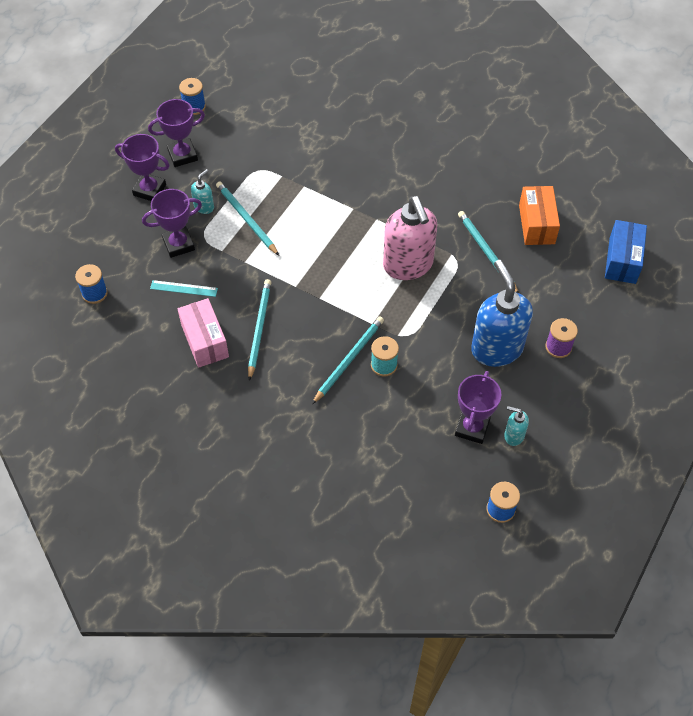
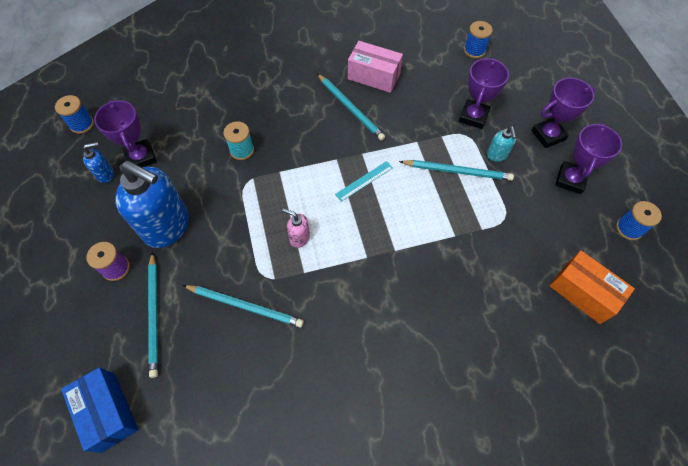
camera: 135 degrees right, 5 degrees up
(184, 288) = (429, 94): turquoise ruler -> turquoise ruler (364, 181)
(349, 360) = (269, 135): turquoise pencil -> turquoise pencil (154, 315)
(408, 265) = (299, 238): pink soap dispenser -> pink soap dispenser, size x0.44
(513, 435) = (105, 174): turquoise soap dispenser -> blue soap dispenser
(536, 224) = (223, 380): orange box -> orange box (582, 293)

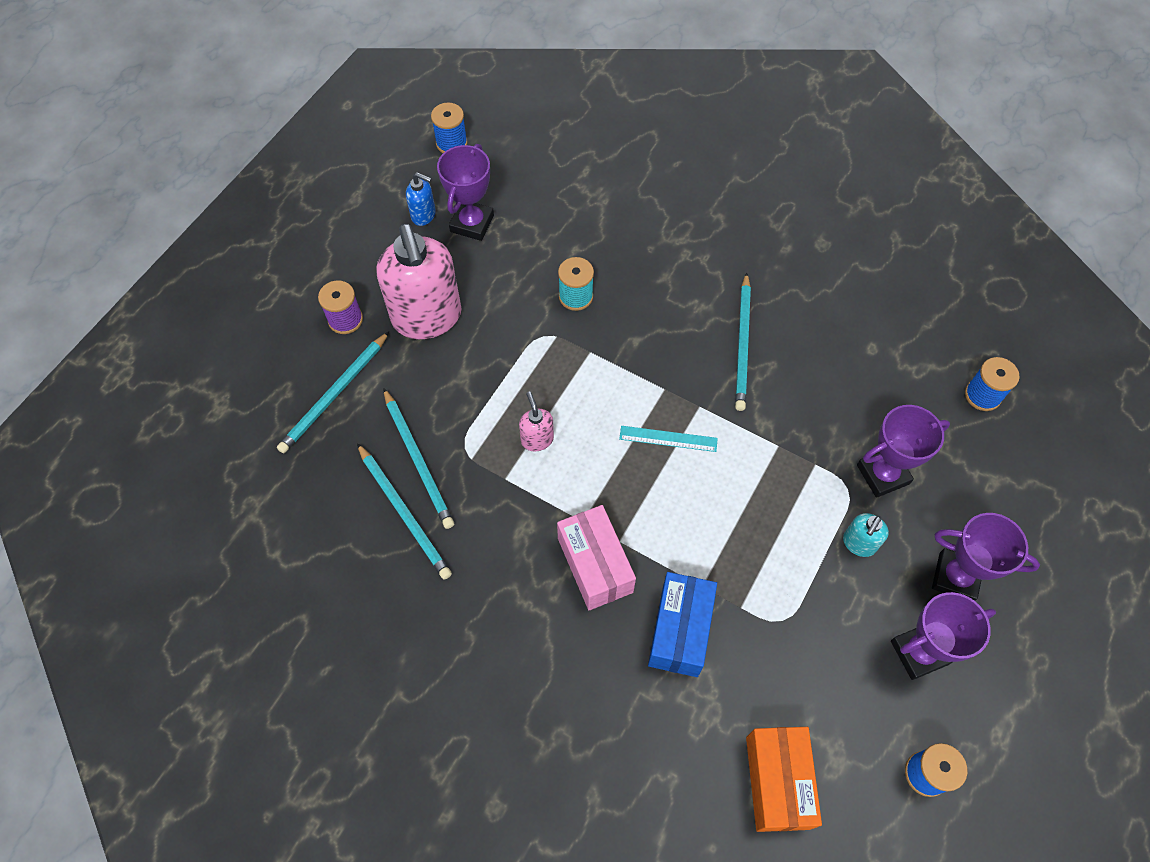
camera: 45 degrees right, 0 degrees up
(108, 412) = (219, 447): blue box -> blue box (680, 631)
(167, 227) = (427, 318): blue soap dispenser -> pink soap dispenser
(374, 76) = (812, 328): pink box -> pink box (595, 565)
(457, 171) = (787, 520): turquoise pencil -> turquoise pencil (404, 513)

